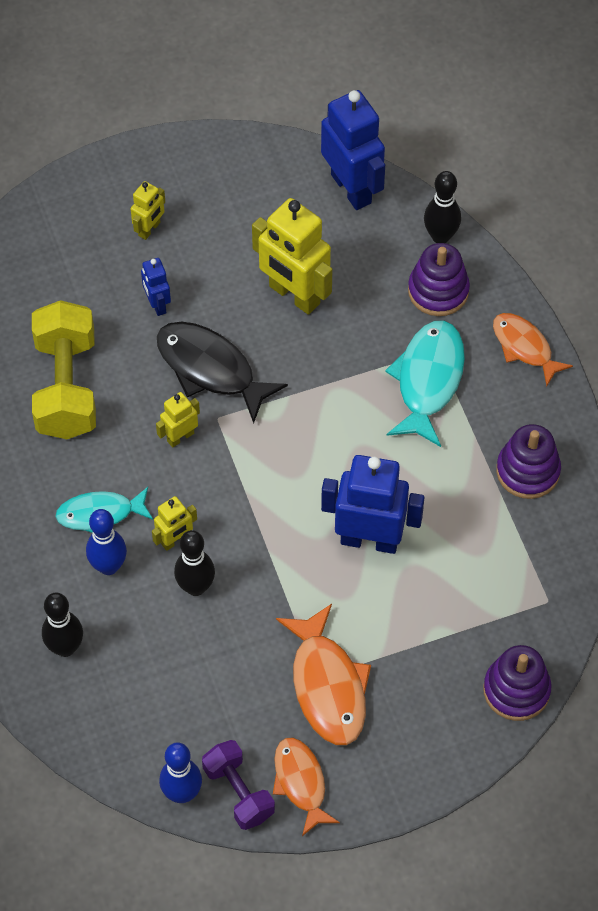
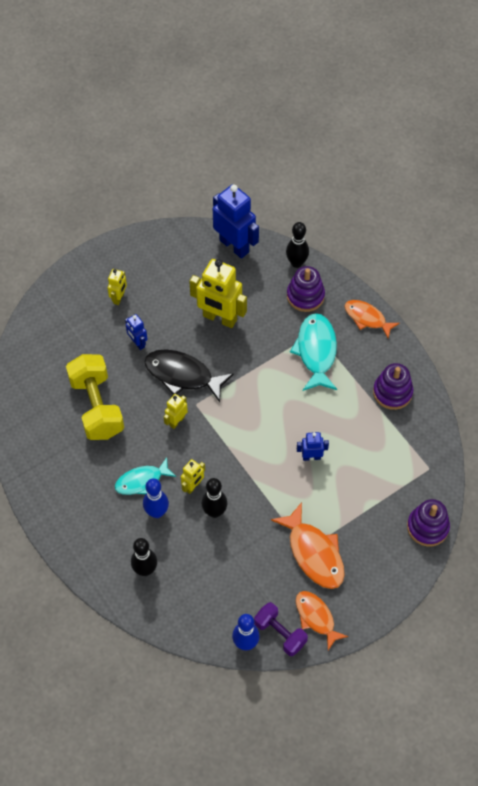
camera: 15 degrees left, 0 degrees up
(369, 540) = (311, 457): blue robot -> blue robot, size x0.50

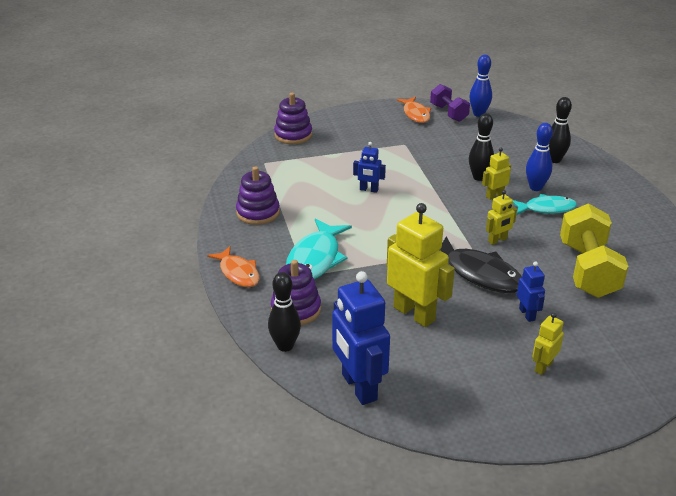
camera: 160 degrees left, 25 degrees down
(314, 553) = (399, 141): orange fish -> none

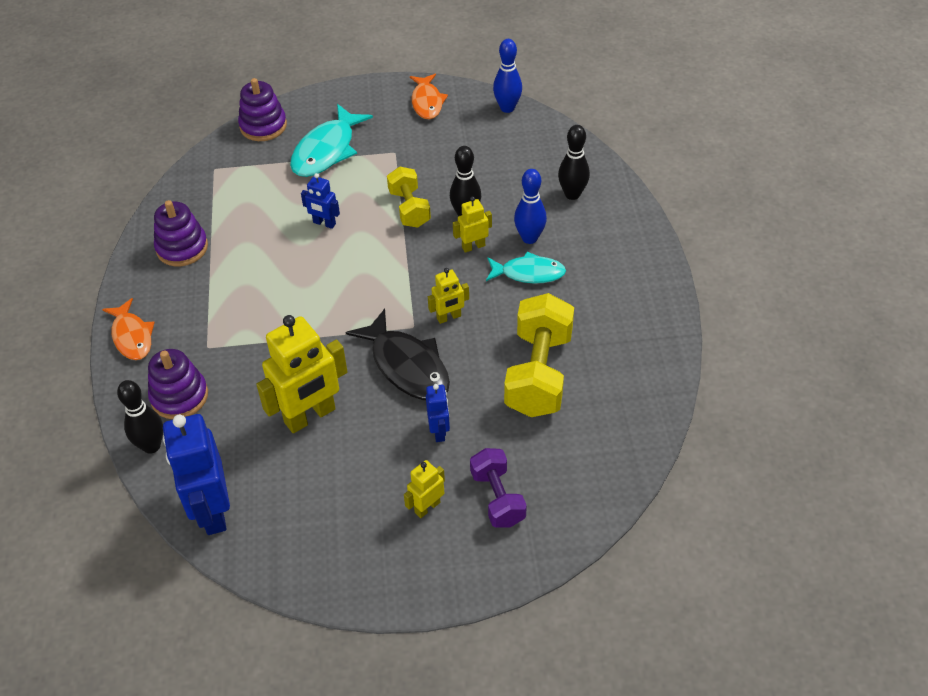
camera: 10 degrees right, 15 degrees up
(315, 259) = (225, 325): turquoise fish -> turquoise fish (327, 150)
(414, 313) = (310, 416): yellow robot -> yellow robot turned 90 degrees clockwise
(432, 176) = (409, 208): none -> yellow dumbbell
(448, 113) = (469, 103): purple dumbbell -> purple dumbbell (497, 498)

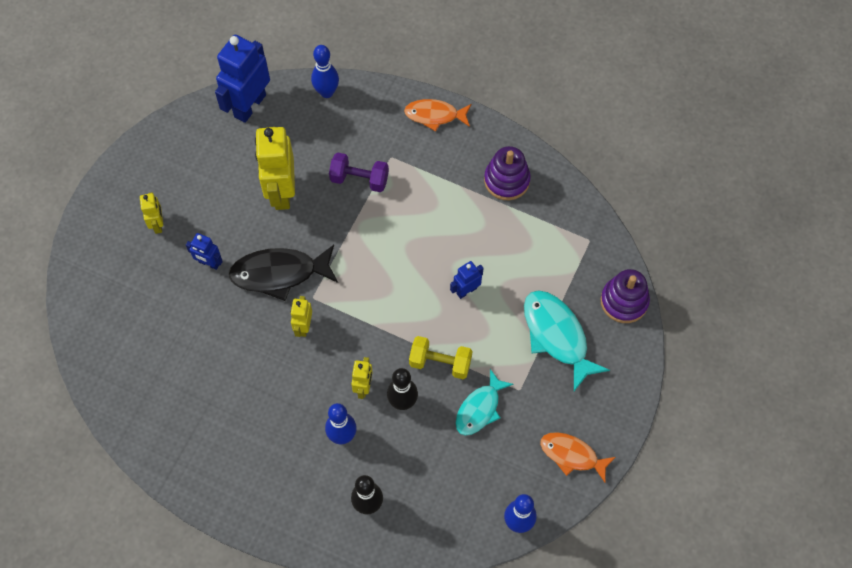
camera: 120 degrees right, 15 degrees up
(151, 446) = (326, 92): black bowling pin -> blue bowling pin
(179, 396) = (357, 123): purple stacking toy -> none
(212, 511) = (249, 106): blue robot -> blue robot turned 75 degrees counterclockwise
(497, 498) = (131, 269): purple dumbbell -> purple dumbbell (359, 179)
(529, 273) = (305, 411): turquoise fish -> turquoise fish (480, 408)
(538, 373) = (207, 356): yellow dumbbell -> none

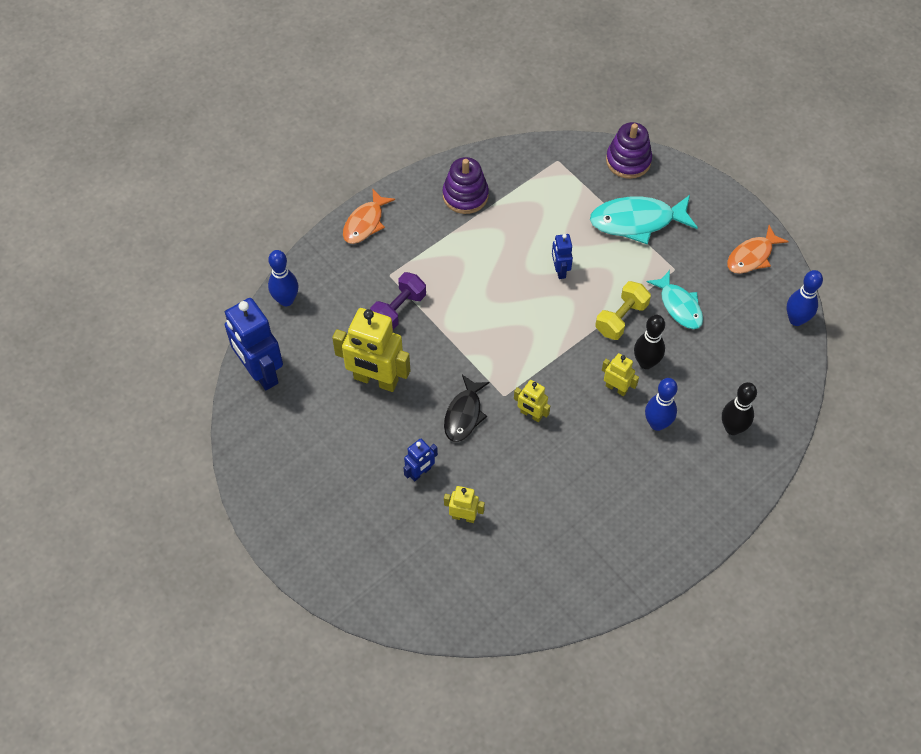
camera: 65 degrees left, 5 degrees down
(158, 224) = (350, 504): yellow robot -> yellow robot (463, 517)
(279, 273) = (464, 414): black fish -> black fish, size x0.66

